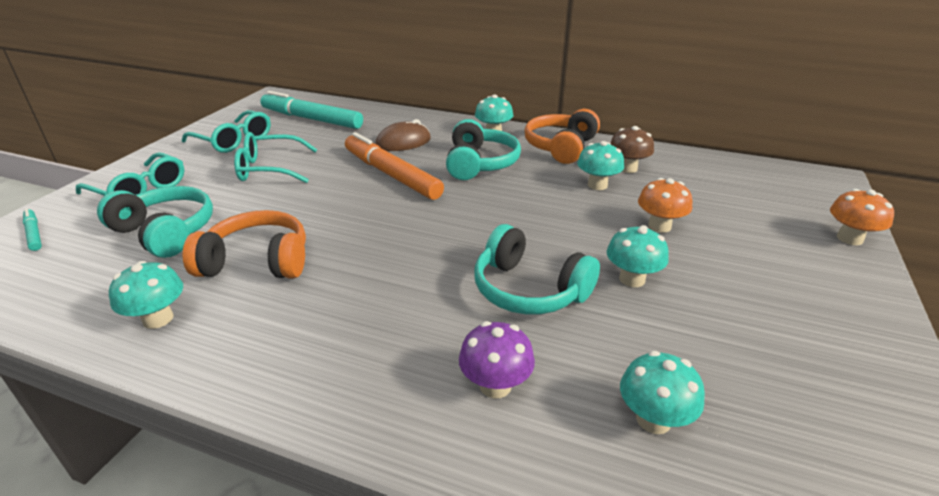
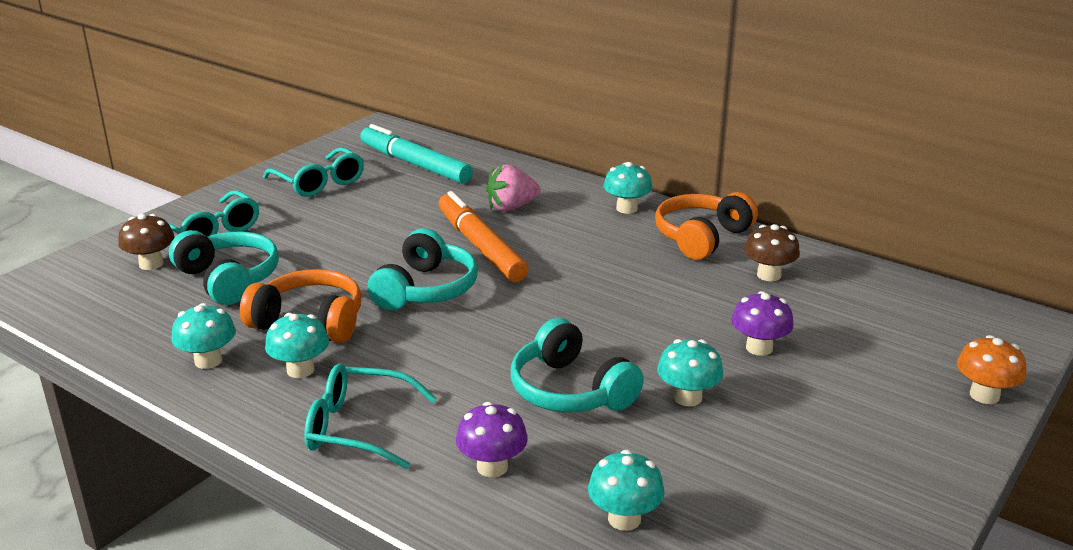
camera: 15 degrees right, 5 degrees down
(34, 234) = (107, 263): turquoise marker -> none
(82, 228) = (151, 264): none -> brown mushroom
(269, 169) = (349, 222): turquoise glasses -> turquoise glasses (358, 428)
(403, 142) = (511, 207): brown mouse -> pink strawberry
(480, 164) = (589, 246): turquoise headphones -> turquoise headphones (426, 289)
(597, 185) = (716, 290): turquoise mushroom -> turquoise mushroom (300, 370)
(659, 226) = (759, 348): orange mushroom -> purple mushroom

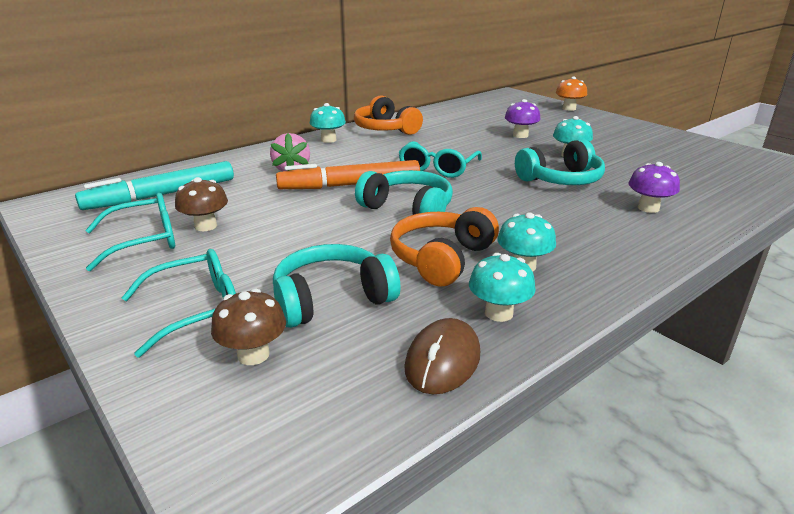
camera: 75 degrees left, 0 degrees up
(137, 340) = (443, 361): none -> brown mouse
(358, 428) = (609, 247): turquoise glasses -> turquoise glasses (437, 168)
(624, 519) = (688, 182): turquoise mushroom -> none
(769, 275) = (441, 123): brown mushroom -> brown mushroom (205, 226)

